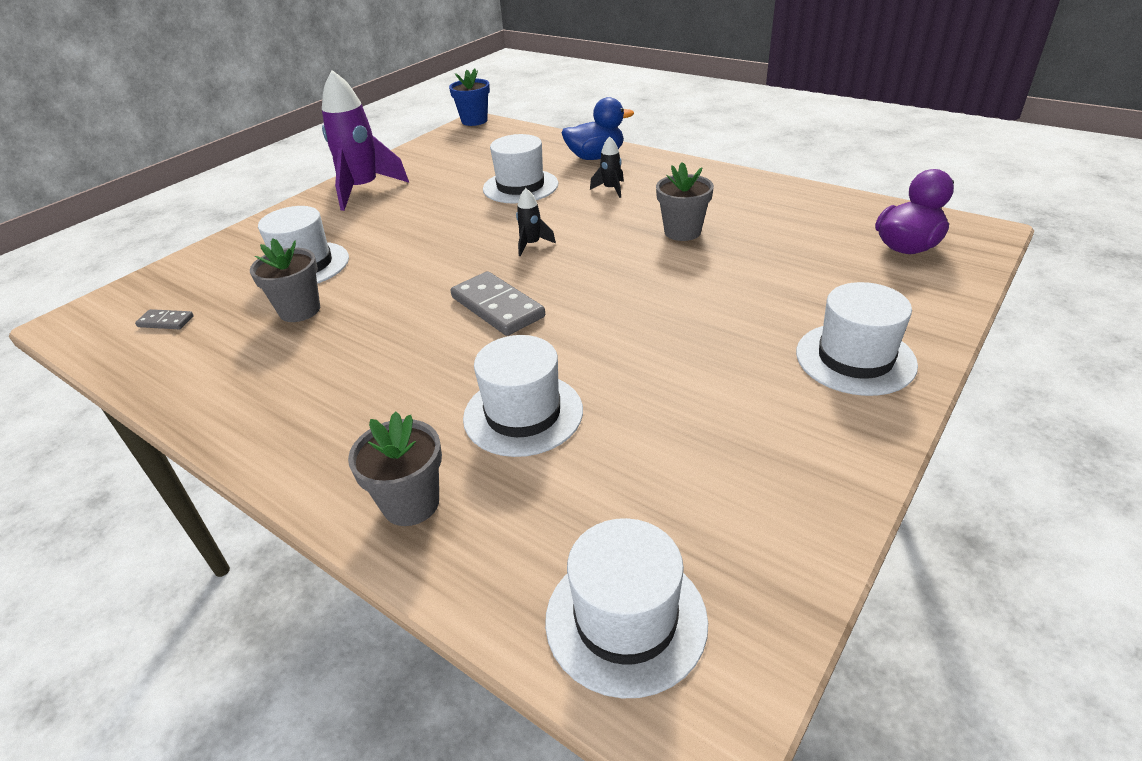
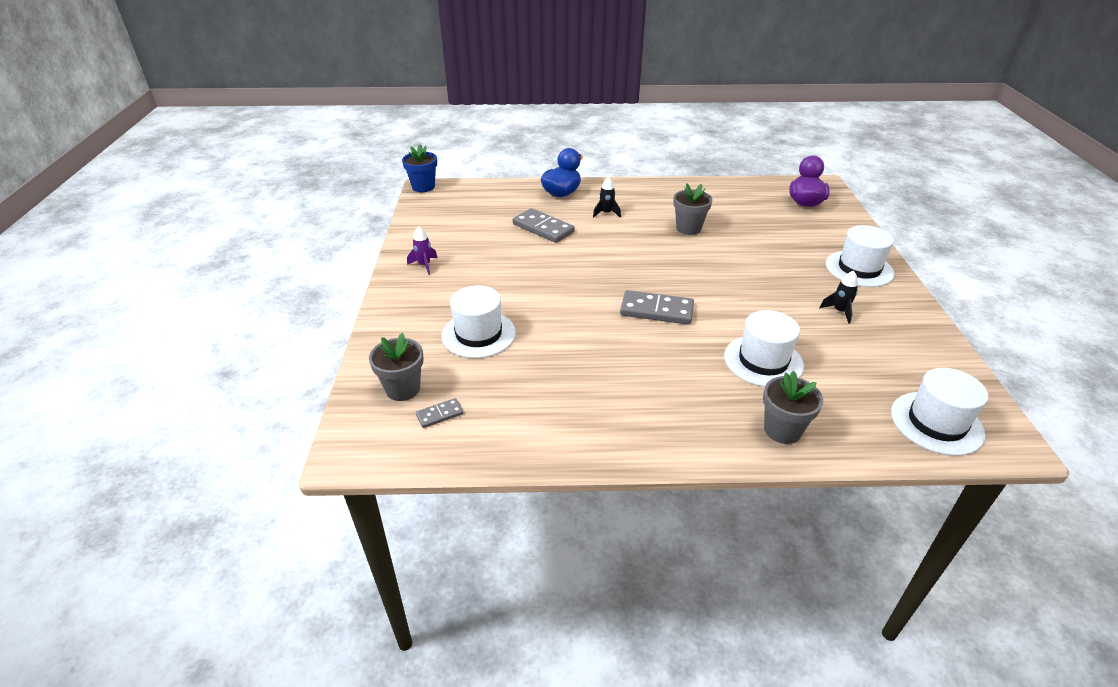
camera: 40 degrees left, 0 degrees up
(300, 310) = (532, 364): grey flower pot -> grey flower pot (403, 389)
(363, 189) = (424, 265): purple rocket -> purple rocket, size x0.45
(520, 186) = (543, 228): white hat -> grey domino
(531, 244) = (614, 265): black rocket -> black rocket (839, 311)

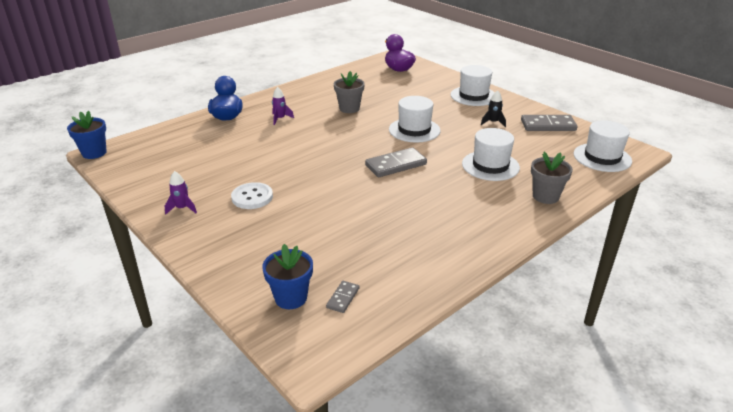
camera: 40 degrees left, 5 degrees down
(403, 389) = (291, 298): grey flower pot -> blue flower pot
(478, 334) = (297, 234): white hat -> white hat (414, 130)
(487, 281) = (252, 197): none -> white button
(543, 228) = (246, 145): grey domino -> grey domino (548, 125)
(606, 213) = (280, 119): black rocket -> purple rocket

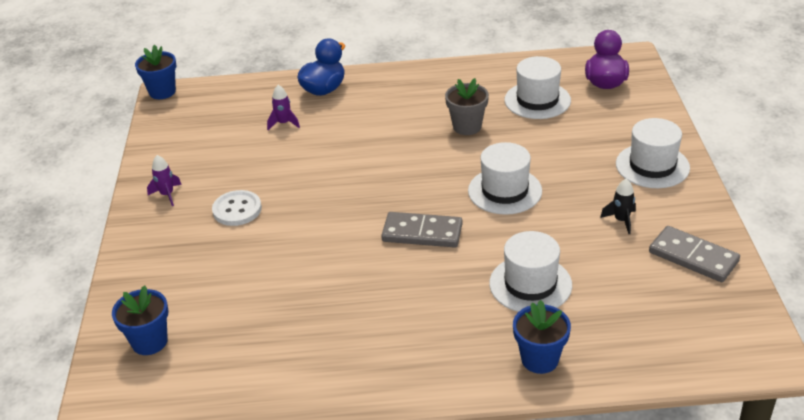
camera: 40 degrees right, 5 degrees up
(280, 119) = (374, 113): purple rocket -> purple rocket (284, 123)
(343, 298) = (189, 367): grey domino -> none
(545, 196) = (539, 359): grey flower pot -> blue flower pot
(602, 157) = (699, 341): white hat -> white hat (537, 100)

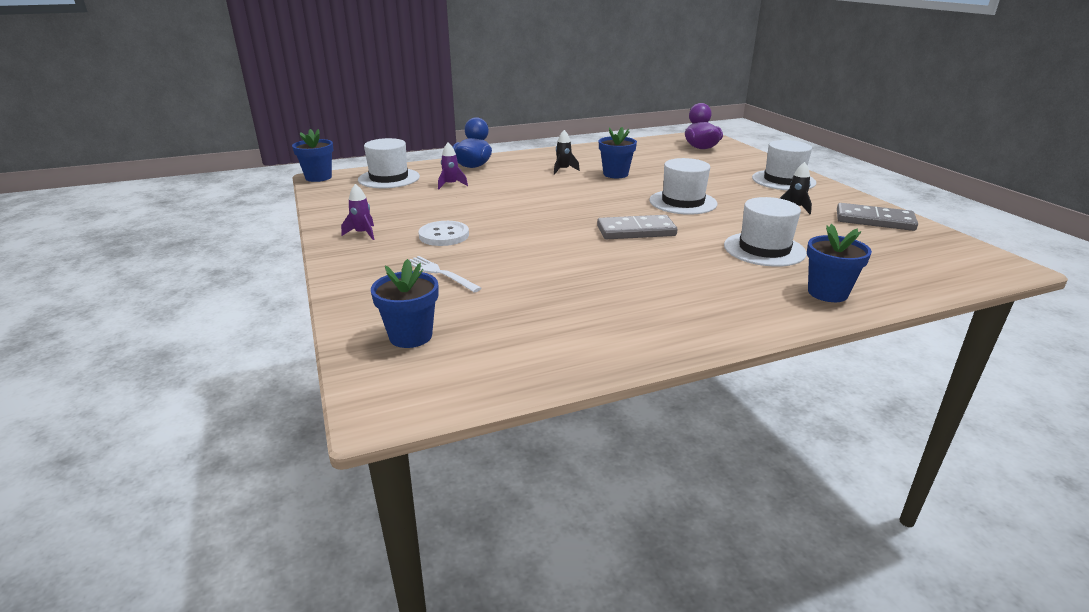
camera: 20 degrees left, 10 degrees down
(208, 266) = (440, 273): none -> white fork
(415, 111) = (563, 170): none -> black rocket
(467, 127) = (615, 174): grey flower pot -> blue flower pot
(537, 100) = (658, 158): white hat -> white hat (389, 178)

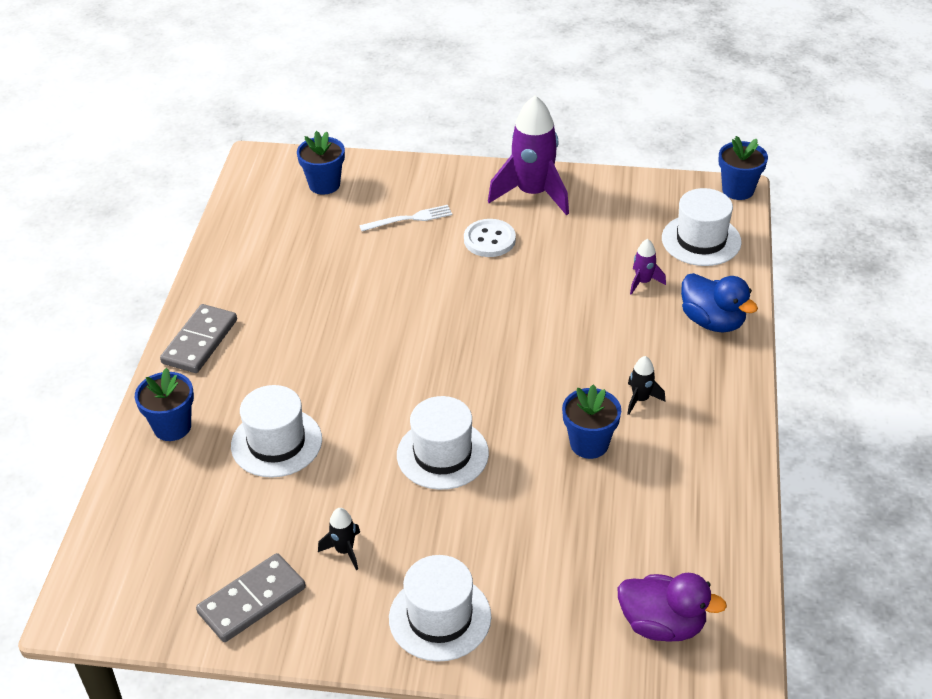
camera: 120 degrees right, 15 degrees up
(362, 233) = (533, 194): purple rocket -> purple rocket, size x2.23
(636, 231) = (395, 371): grey domino -> grey domino (200, 342)

